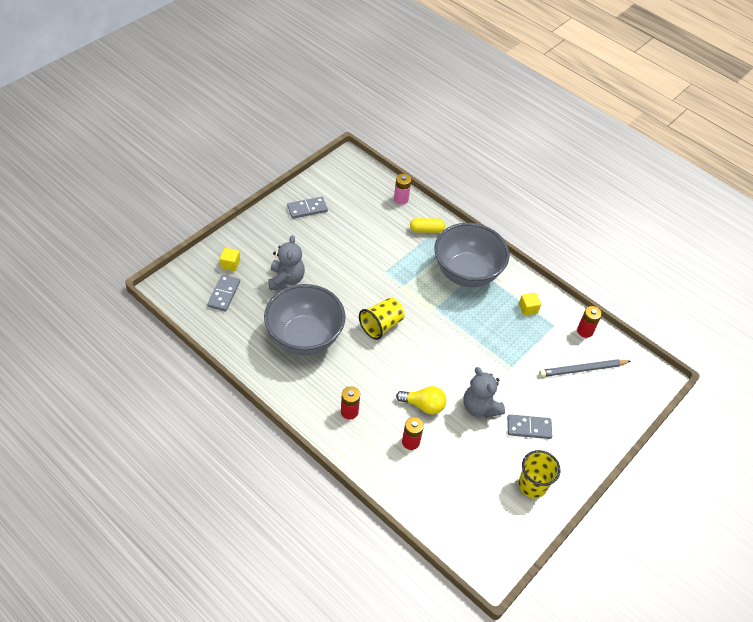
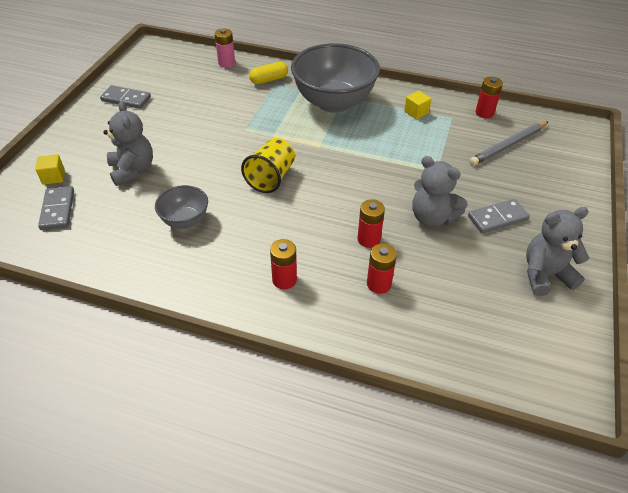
camera: 20 degrees left, 5 degrees down
(304, 337) = (185, 220): grey bowl -> grey bowl, size x0.49
(307, 209) = (126, 99): grey domino -> grey domino turned 60 degrees clockwise
(423, 405) = (369, 239): yellow light bulb -> red battery
(532, 485) = (545, 275): yellow cup -> grey teddy bear

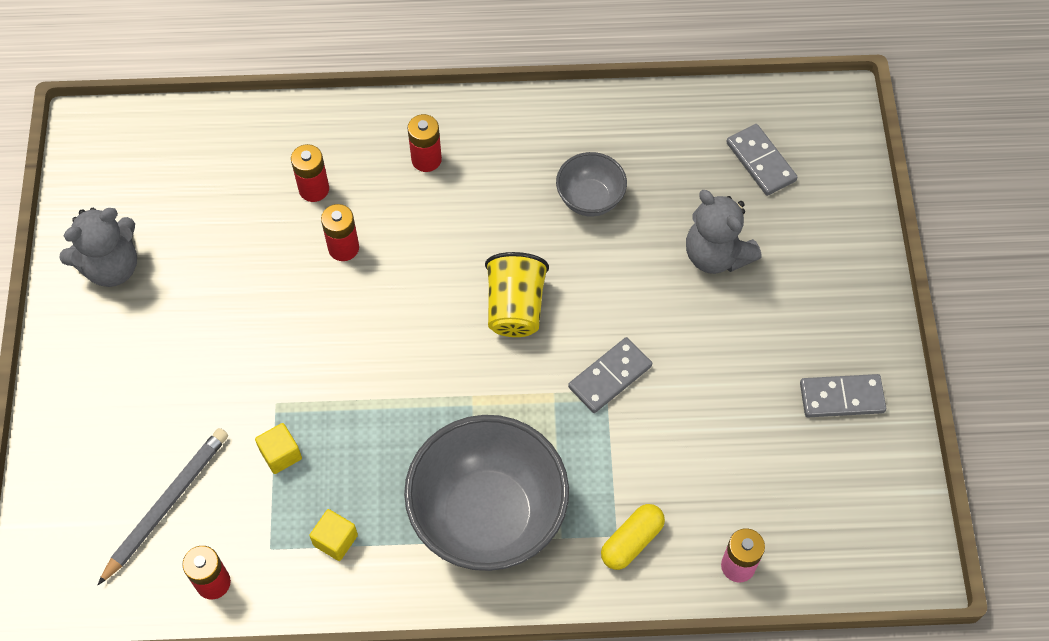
camera: 160 degrees right, 15 degrees up
(53, 177) = (812, 208): yellow cube -> yellow cube (281, 454)
(432, 217) = (267, 311): grey teddy bear -> none
(497, 218) = (176, 340): grey domino -> grey domino (610, 376)

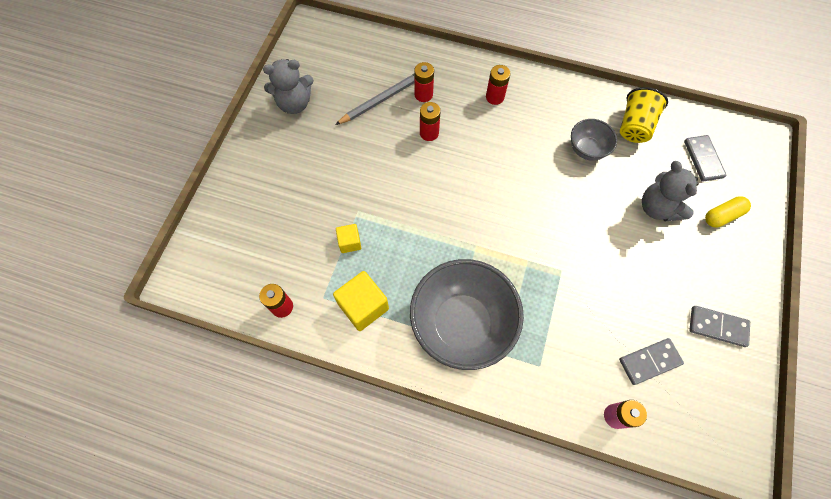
camera: 20 degrees right, 5 degrees up
(167, 504) = (273, 250): grey pencil -> grey pencil (383, 99)
(335, 540) = (363, 306): yellow cube -> yellow cube, size x1.76
(515, 307) = (520, 200): yellow cup -> yellow cup (634, 126)
(610, 376) = (566, 262): grey domino -> grey domino (649, 361)
(632, 541) = (549, 374): yellow capsule -> yellow capsule (722, 216)

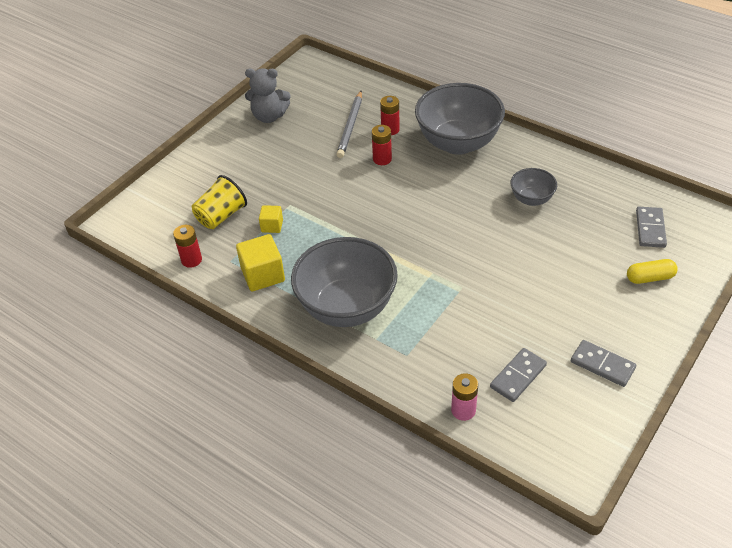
camera: 20 degrees right, 20 degrees down
(383, 99) = (350, 126): grey pencil -> grey pencil turned 120 degrees clockwise
(495, 97) = (458, 143): red battery -> grey bowl
(634, 126) = (589, 189): yellow cup -> yellow cup (221, 216)
(649, 361) = (518, 376): grey domino -> grey domino turned 45 degrees counterclockwise
(658, 208) = (583, 258): grey teddy bear -> none

